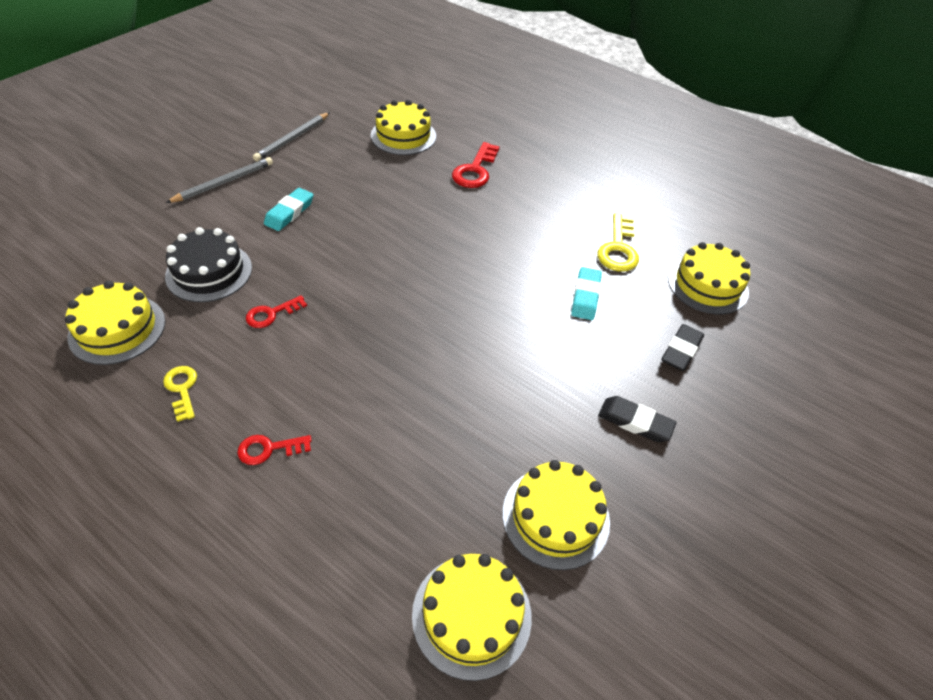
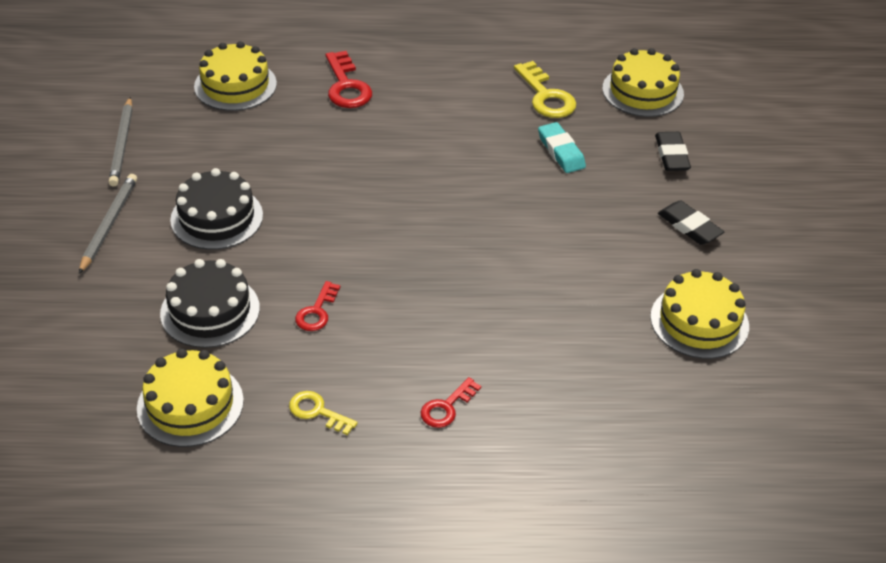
camera: 35 degrees left, 5 degrees down
(289, 213) = (217, 217): turquoise eraser -> black cake
(471, 615) = (708, 413): yellow cake -> none
(635, 422) = (689, 227): black eraser -> black eraser turned 60 degrees clockwise

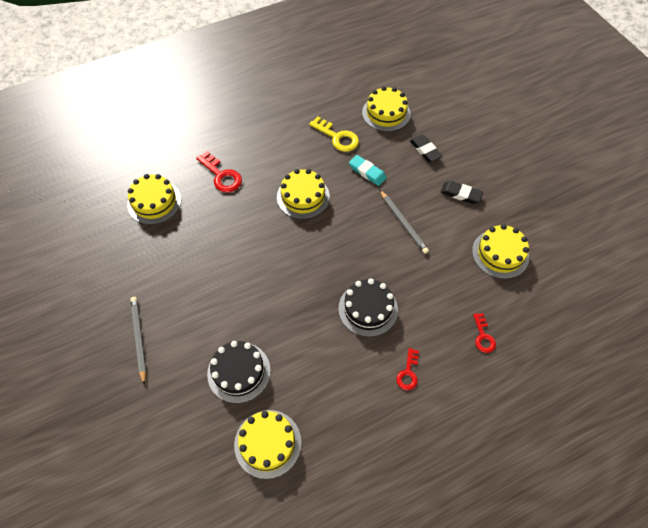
camera: 25 degrees left, 15 degrees up
(122, 144) = (110, 275): grey pencil -> grey pencil (403, 223)
(217, 217) = (202, 303): black cake -> black cake (368, 309)
(317, 311) = (300, 343): red key -> red key (483, 336)
(317, 412) = (342, 411): yellow key -> none
(444, 148) = (303, 197): none -> yellow cake

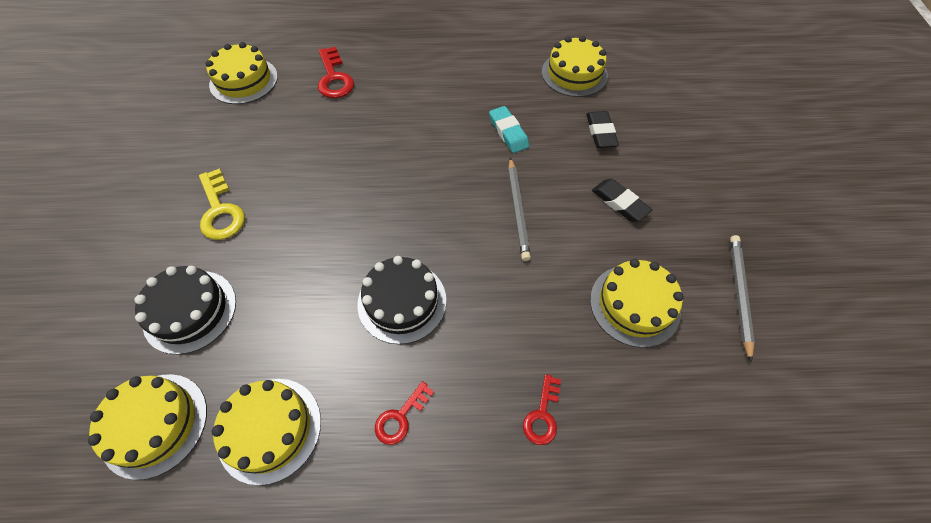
camera: 25 degrees right, 0 degrees up
(139, 339) = (115, 220): grey pencil -> grey pencil (738, 294)
(303, 197) = (410, 133): yellow cake -> yellow cake (270, 429)
(337, 137) = (496, 81): yellow key -> yellow key (220, 211)

